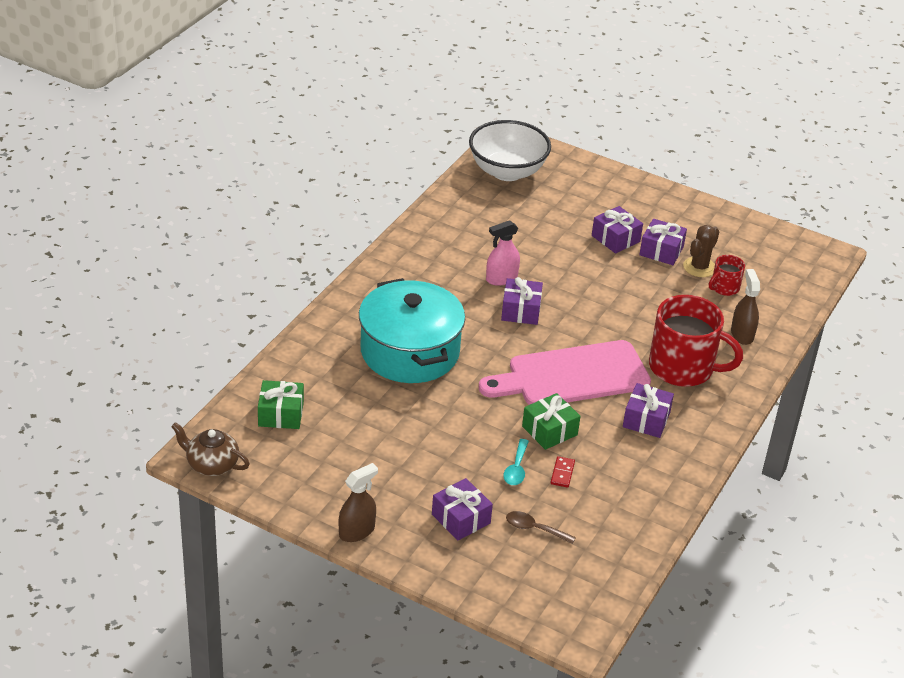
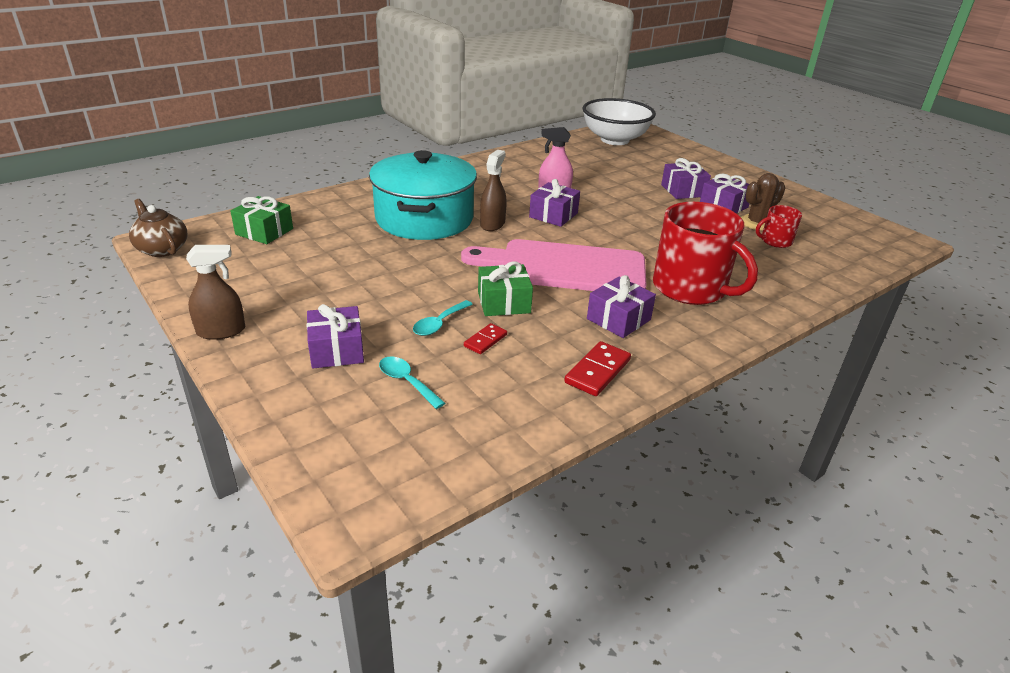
camera: 25 degrees right, 5 degrees down
(534, 529) = (407, 382): brown spoon -> turquoise spoon
(659, 475) = (597, 371): none -> red domino
(742, 334) = (776, 277): brown spray bottle -> brown spray bottle (492, 224)

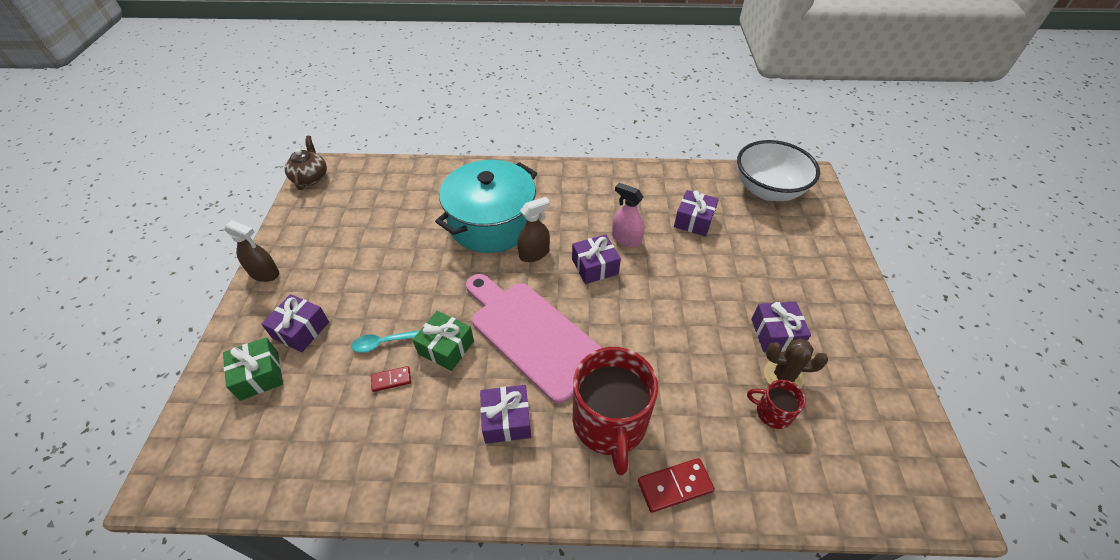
camera: 40 degrees right, 15 degrees up
(264, 231) = (379, 187): green gift -> green gift (259, 375)
(407, 382) = (305, 387): turquoise spoon -> none
(597, 371) = (427, 465): red domino -> red domino (674, 486)
(683, 190) = (757, 292): purple gift -> purple gift (694, 221)

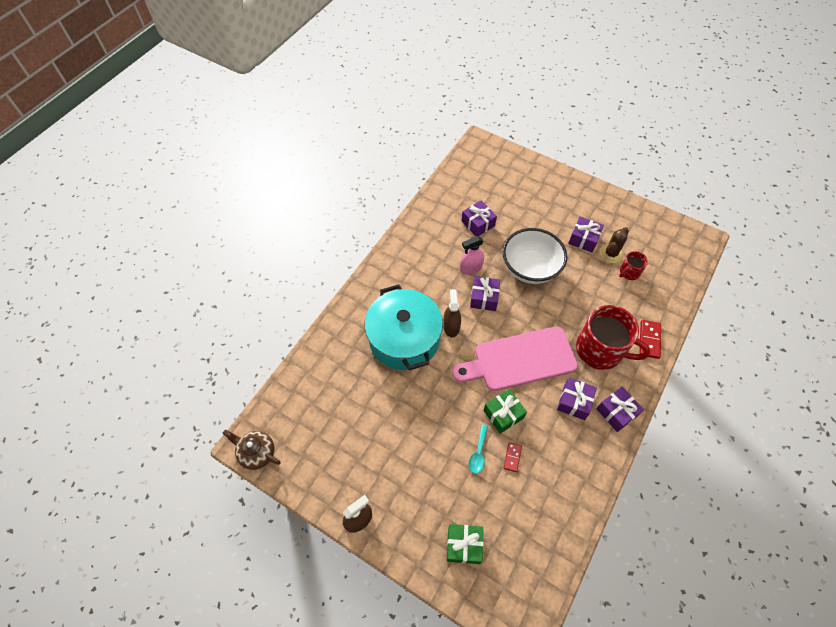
camera: 60 degrees left, 10 degrees up
(301, 330) = (436, 505): purple gift -> purple gift (616, 412)
(768, 190) = (476, 170): white bowl -> white bowl (530, 268)

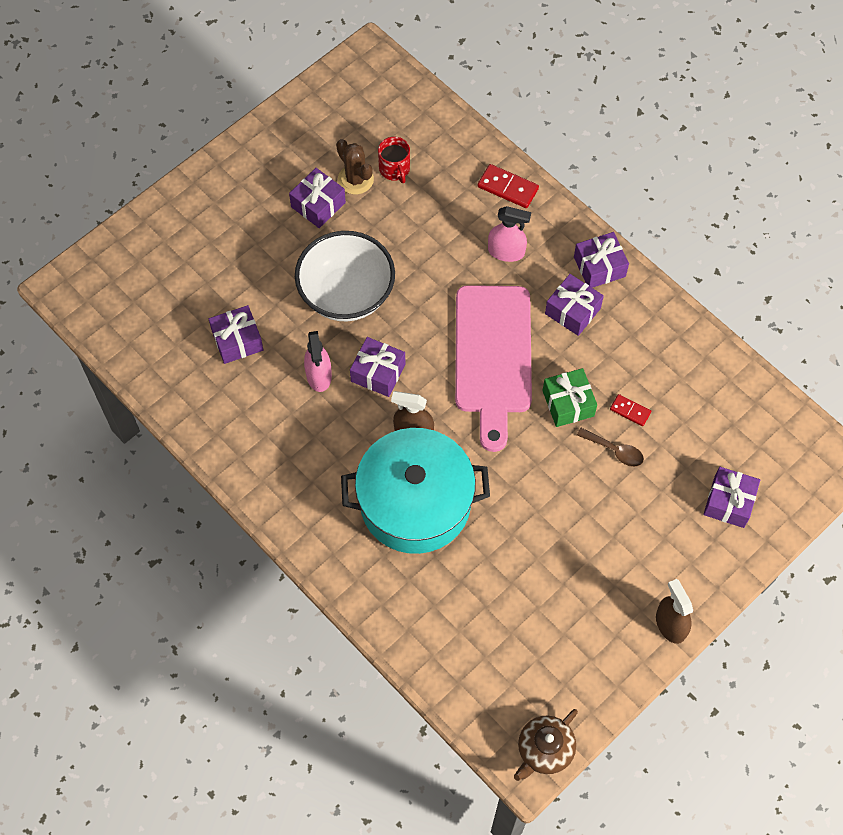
camera: 75 degrees left, 5 degrees up
(464, 545) = (729, 502): green gift -> purple gift
(478, 453) = (614, 450): turquoise spoon -> brown spoon
(600, 350) = (506, 252): red mug -> pink spray bottle

